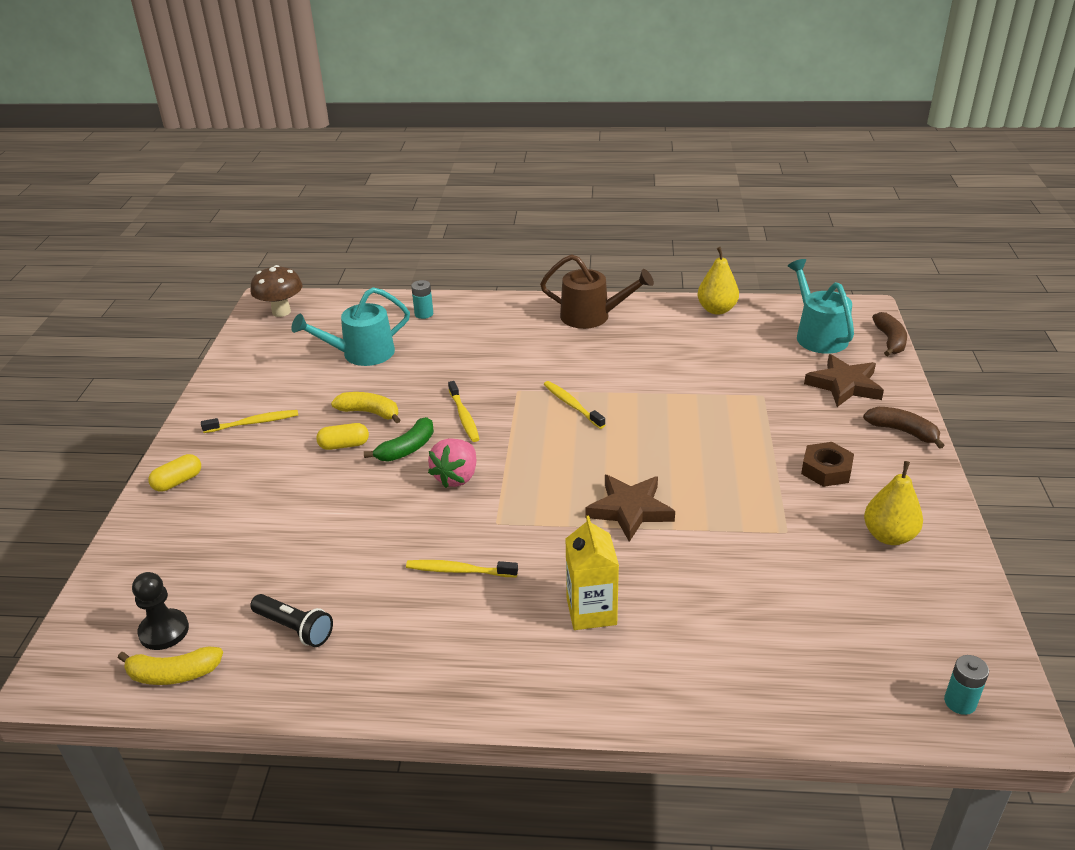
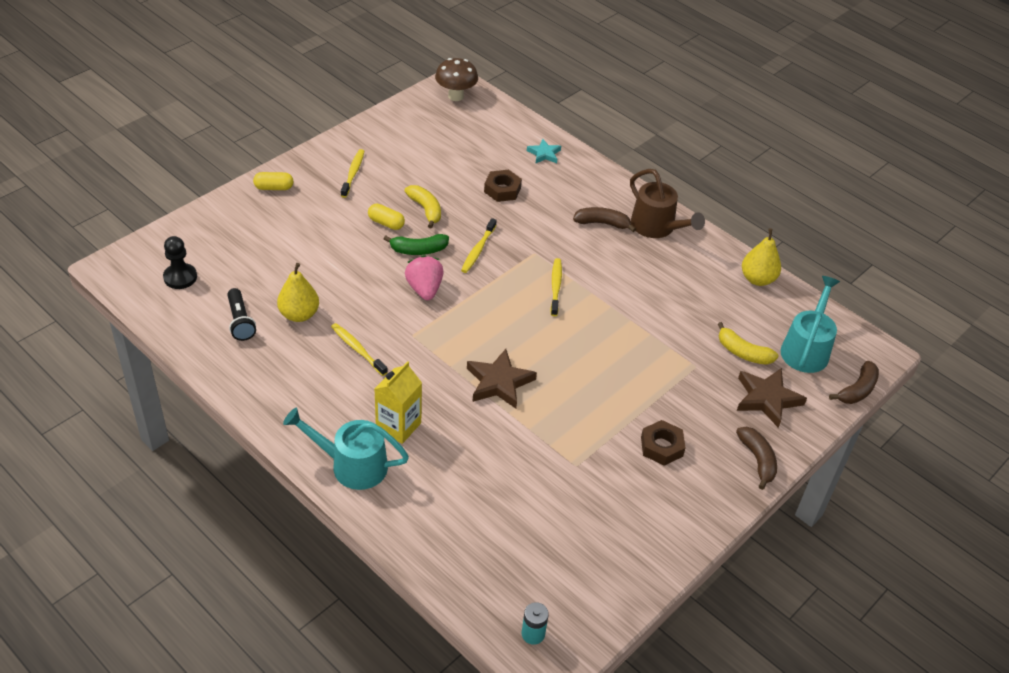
camera: 35 degrees right, 10 degrees up
(173, 674) = (162, 305): yellow banana -> yellow banana (743, 352)
(253, 423) = (353, 173): yellow toothbrush -> yellow toothbrush turned 105 degrees counterclockwise
(361, 354) = (469, 161): turquoise watering can -> turquoise watering can (351, 465)
(422, 359) = (502, 190): none -> brown nut
(424, 314) = (544, 154): turquoise battery -> turquoise star
(456, 477) = (424, 289): pink strawberry -> pink strawberry turned 105 degrees clockwise
(544, 337) = (602, 223): none -> brown banana
(889, 536) = (638, 516): yellow pear -> yellow pear (299, 314)

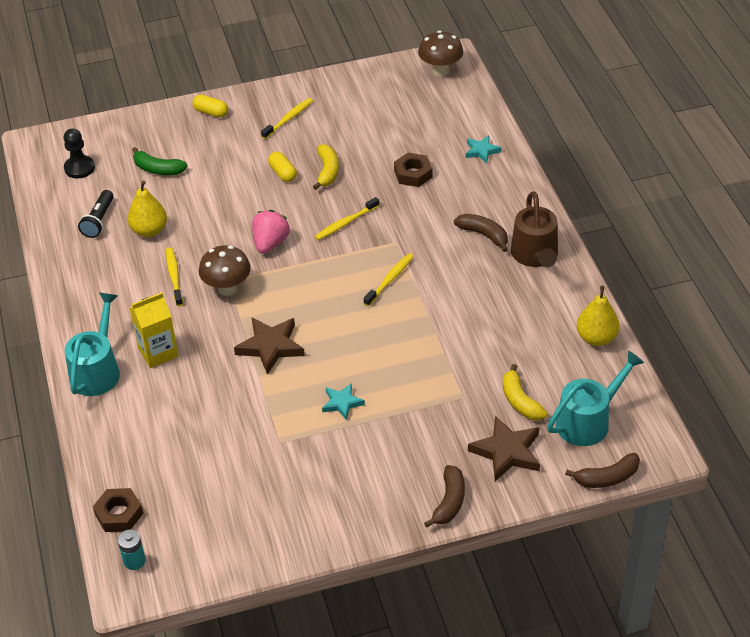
camera: 35 degrees right, 0 degrees up
(351, 465) = (97, 370): turquoise watering can -> turquoise watering can turned 60 degrees clockwise
(417, 343) = (227, 288): none -> brown mushroom
(418, 250) = (292, 206): green banana -> green banana (158, 169)
(601, 409) = (342, 403): none -> turquoise star
(661, 446) = (369, 455): brown nut -> brown nut (119, 514)

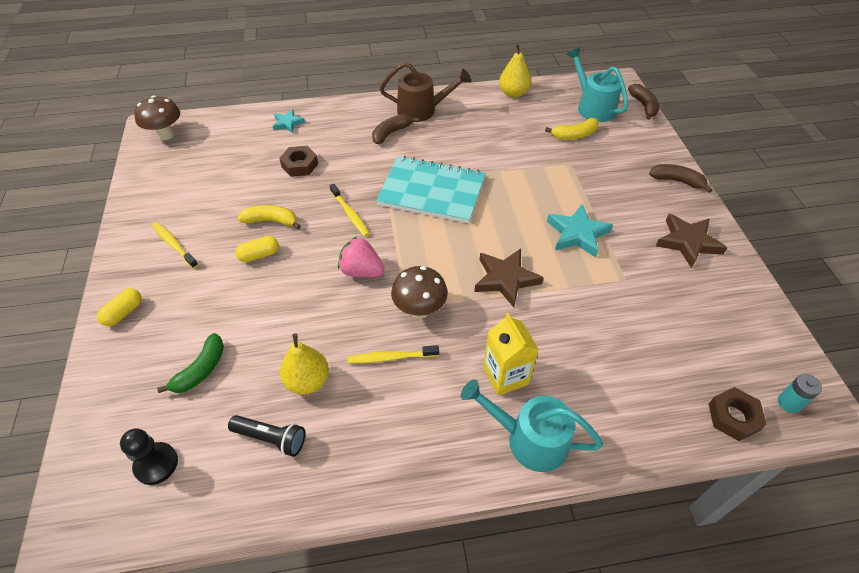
camera: 85 degrees left, 5 degrees up
(342, 403) = (577, 234): turquoise star -> turquoise star, size x1.68
(390, 280) = (432, 191): yellow toothbrush -> turquoise notebook
(507, 452) = (624, 147): brown star -> brown star (688, 242)

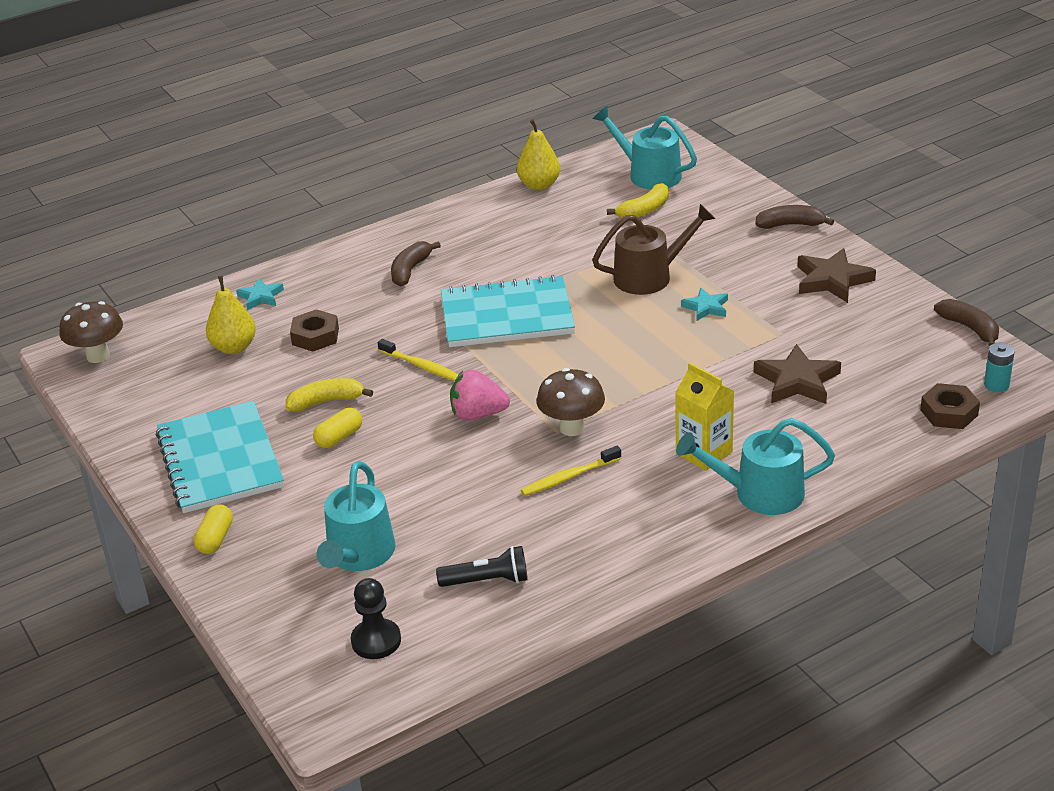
camera: 20 degrees left, 15 degrees down
(174, 245) = (220, 460): yellow toothbrush -> turquoise notebook
(201, 370) = (358, 555): green banana -> turquoise watering can
(307, 381) = (490, 525): yellow pear -> yellow pear (234, 347)
(422, 110) = (432, 234): brown watering can -> brown watering can (650, 276)
(506, 279) = (651, 372): brown star -> brown star (797, 381)
(577, 234) = (706, 307): turquoise star -> turquoise star, size x0.60
(643, 106) = (710, 156): brown banana -> brown banana (969, 328)

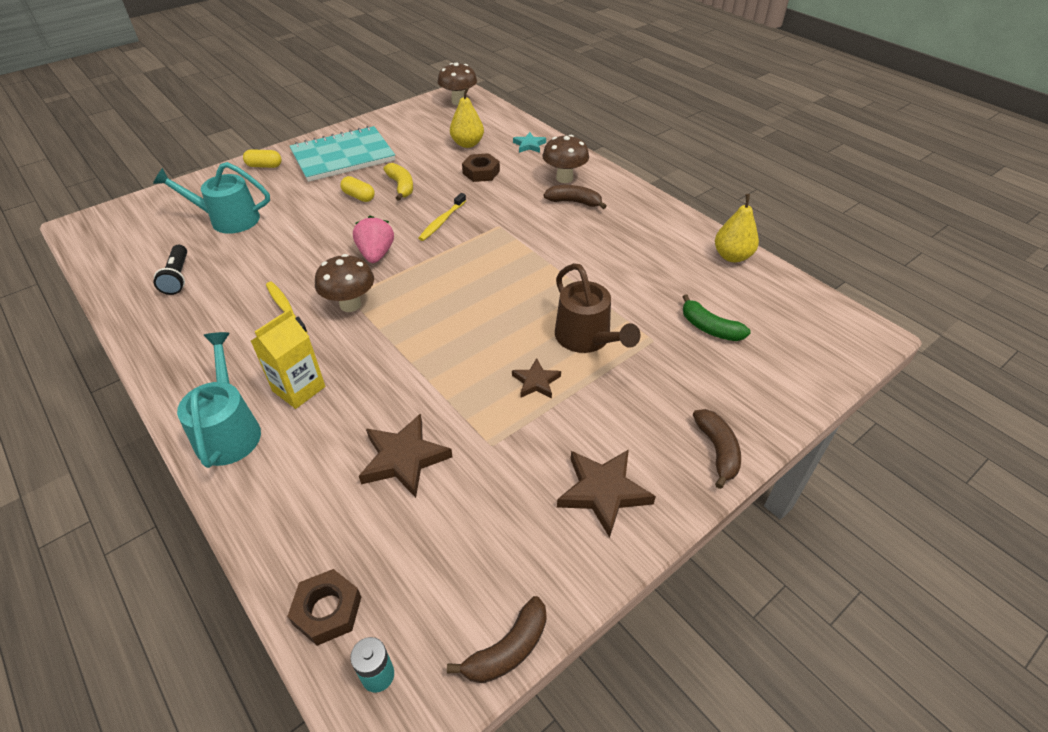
camera: 80 degrees right, 10 degrees up
(354, 274) = (564, 178): none -> brown mushroom
(376, 641) = (139, 236): black pawn -> none
(507, 316) = (513, 256): turquoise notebook -> none
(644, 210) = (709, 328): yellow banana -> green banana
(648, 174) = (784, 327): turquoise watering can -> none
(706, 307) = (536, 382): turquoise star -> brown star

